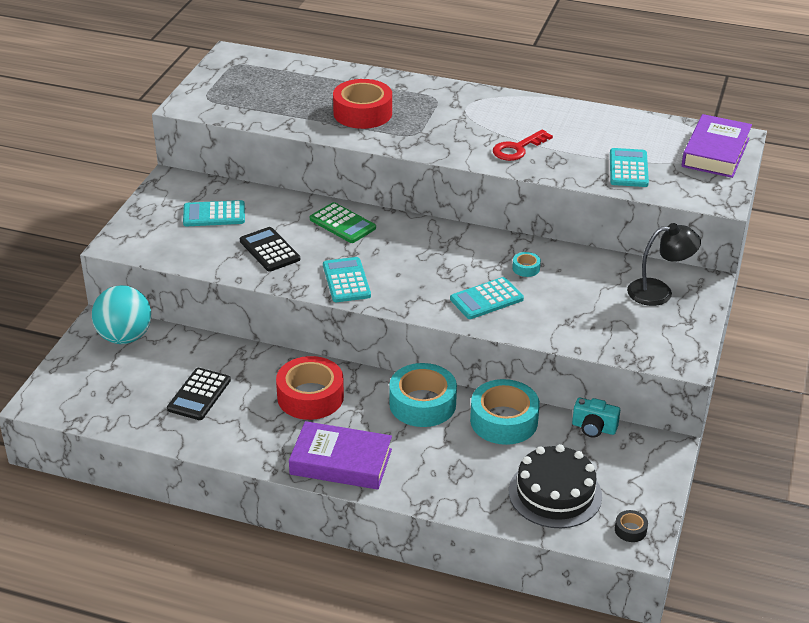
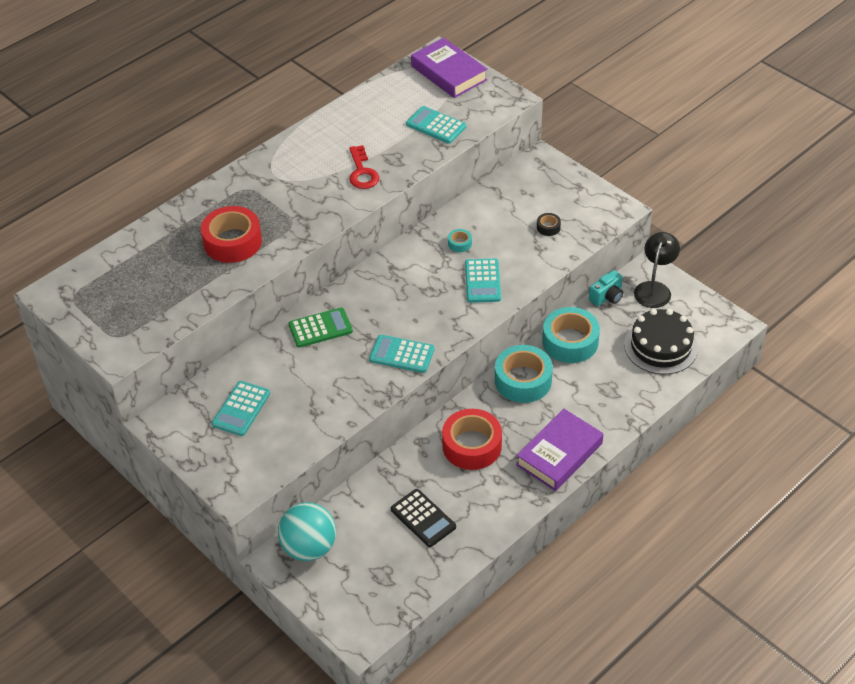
camera: 60 degrees left, 10 degrees up
(269, 250) = (324, 389): black calculator -> none
(630, 530) = (716, 323): black tape -> black tape (548, 227)
(659, 292) = (536, 186): black lamp -> black lamp (654, 289)

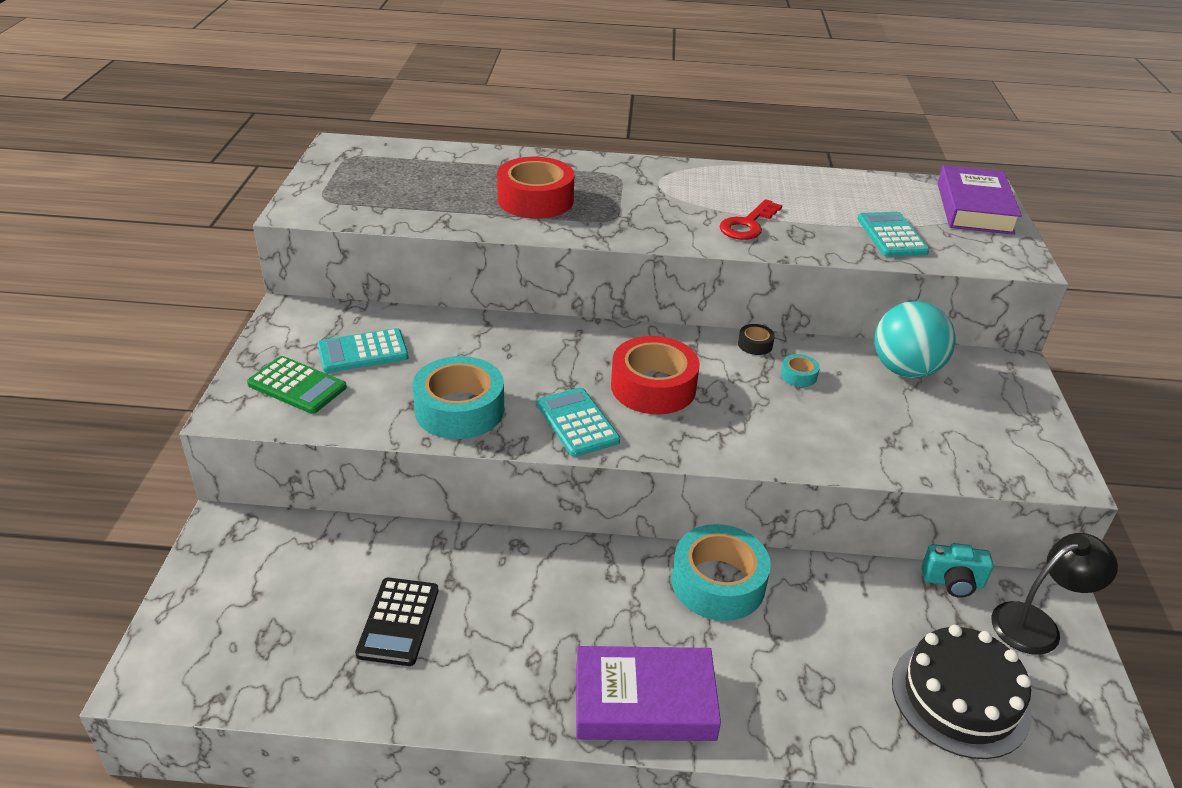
camera: 45 degrees right, 10 degrees down
(309, 547) = (264, 544): turquoise ball -> turquoise ball (905, 370)
(320, 328) = (540, 344): green calculator -> green calculator (297, 386)
(472, 446) = (561, 598): red tape -> red tape (653, 387)
(483, 281) = (772, 424): turquoise calculator -> none
(548, 227) = (933, 431): black tape -> black tape (755, 344)
(570, 342) = (835, 591): turquoise tape -> turquoise tape (459, 410)

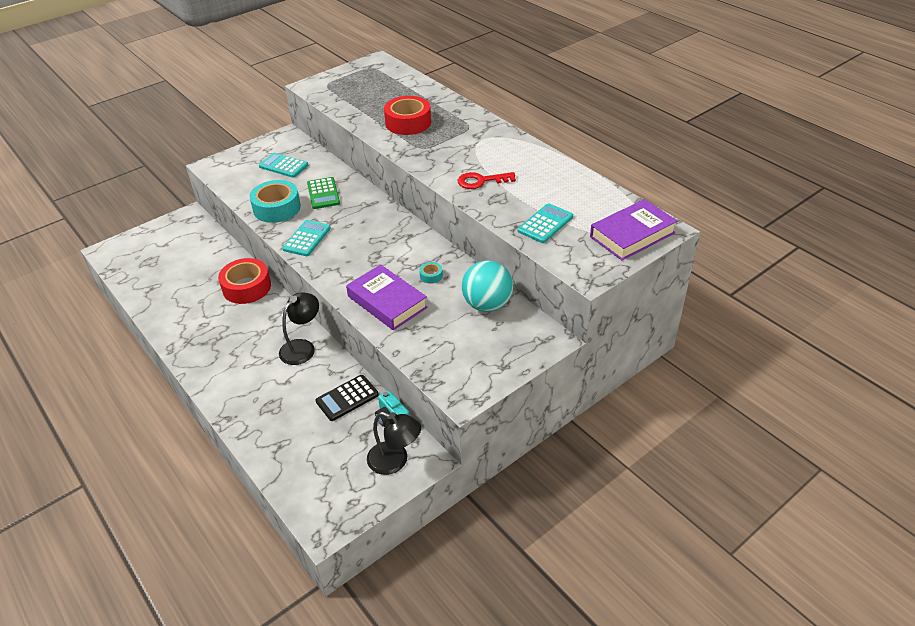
camera: 50 degrees right, 5 degrees up
(297, 386) = (242, 167): green calculator -> green calculator (323, 193)
(398, 622) = (187, 282): black calculator -> black calculator (347, 398)
(644, 701) = (212, 364): purple book -> purple book (387, 302)
(653, 387) = (361, 242): red tape -> red tape (247, 287)
(718, 583) = (302, 347): turquoise tape -> black lamp
(755, 344) = (439, 251): black tape -> none
(960, 697) = (312, 455): black cake -> none

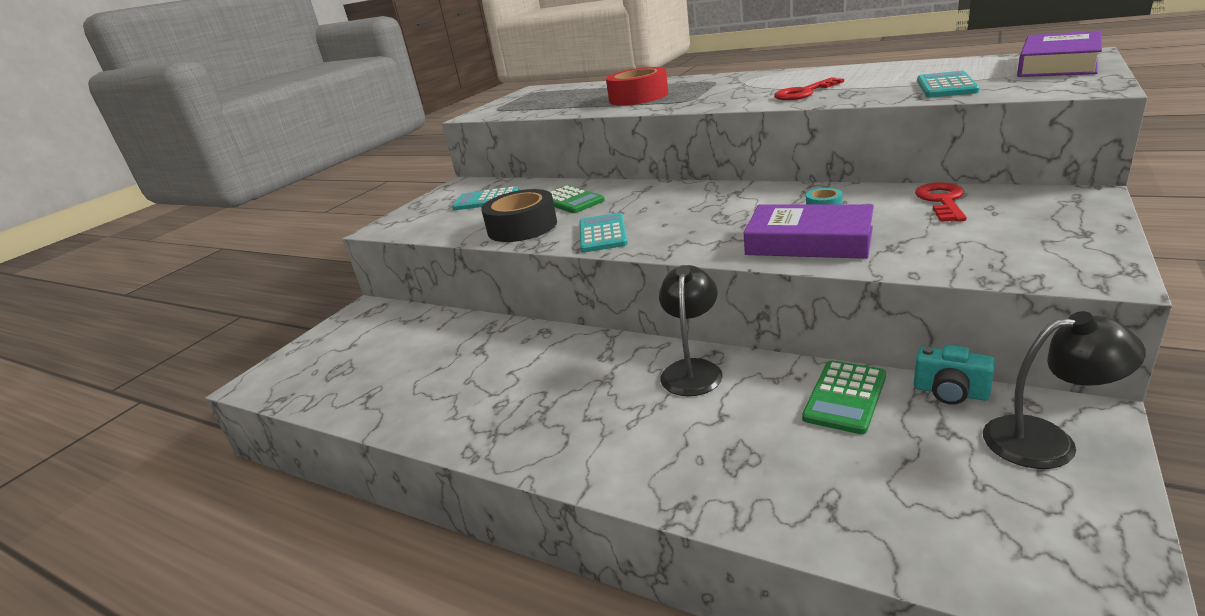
camera: 20 degrees left, 15 degrees down
(247, 287) = (527, 342): red tape -> none
(277, 208) = (522, 227): turquoise tape -> black tape
(347, 398) = (845, 397): black calculator -> green calculator
(487, 305) = (942, 201): turquoise ball -> red key

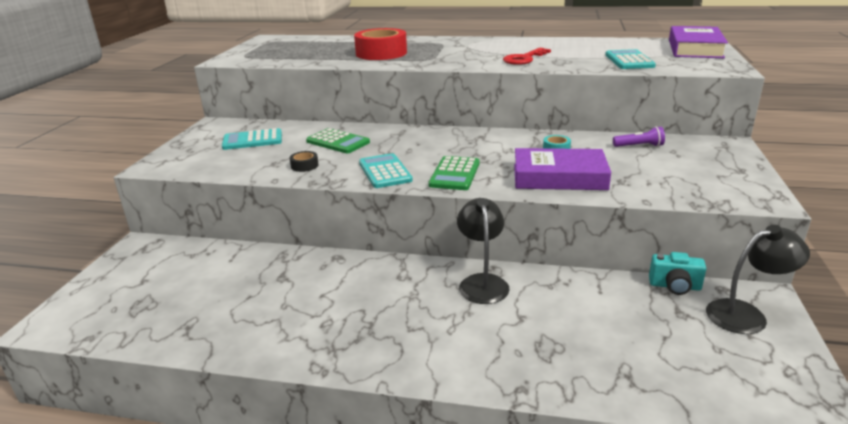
camera: 20 degrees left, 0 degrees up
(522, 227) = (304, 166): black tape -> black tape, size x0.43
(845, 397) = (605, 295): green calculator -> green calculator (455, 174)
(942, 201) = (639, 146): red key -> purple flashlight

